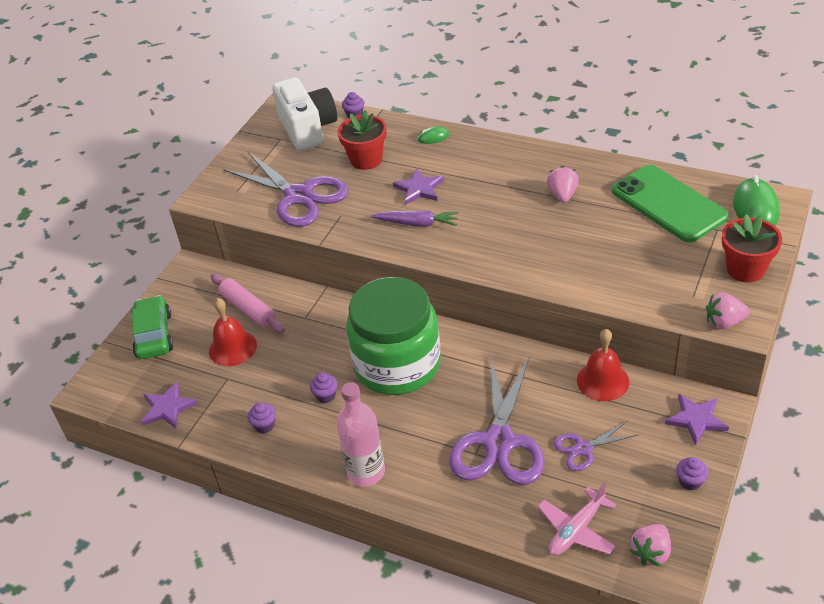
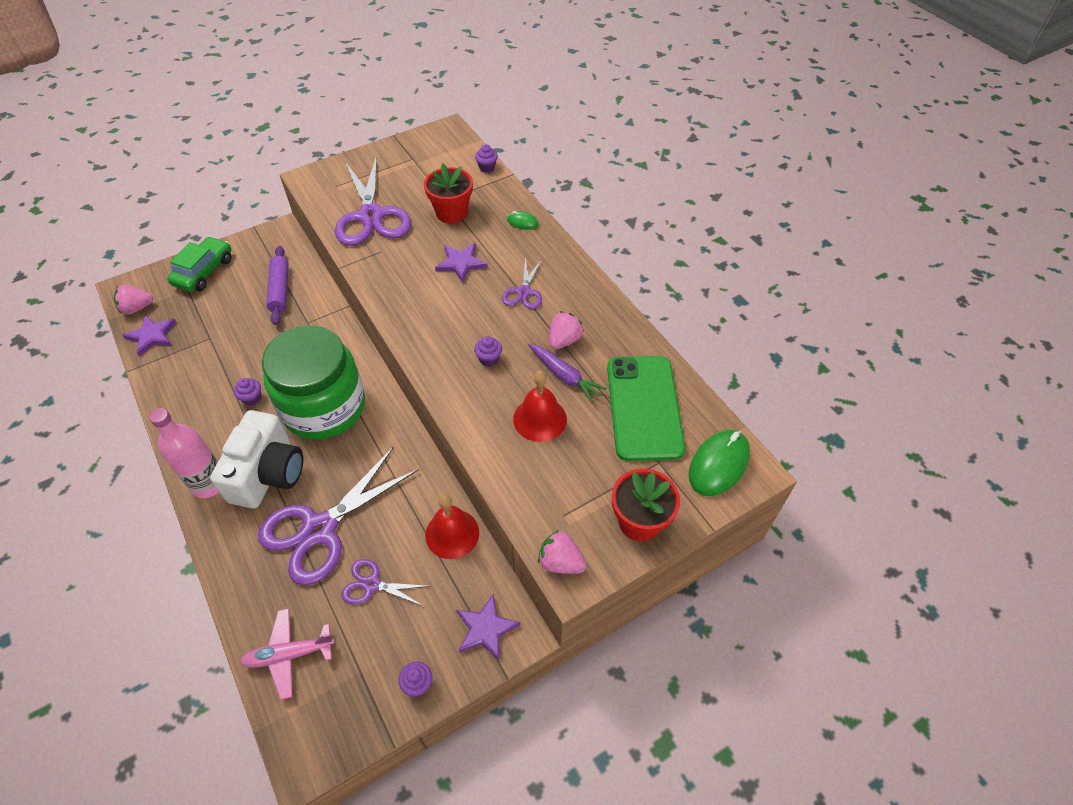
camera: 30 degrees right, 10 degrees up
(232, 348) = (238, 315): red bell -> red bell (540, 419)
(248, 309) = (280, 290): pink rolling pin -> purple rolling pin
(264, 425) = (190, 394): purple cupcake -> purple cupcake (489, 359)
(308, 129) = (440, 161): white camera -> white camera (268, 474)
(417, 223) = (425, 294): purple carrot -> purple carrot (564, 376)
(493, 181) = (524, 292): none -> purple scissors
(651, 553) = (318, 724): pink strawberry -> pink strawberry (137, 308)

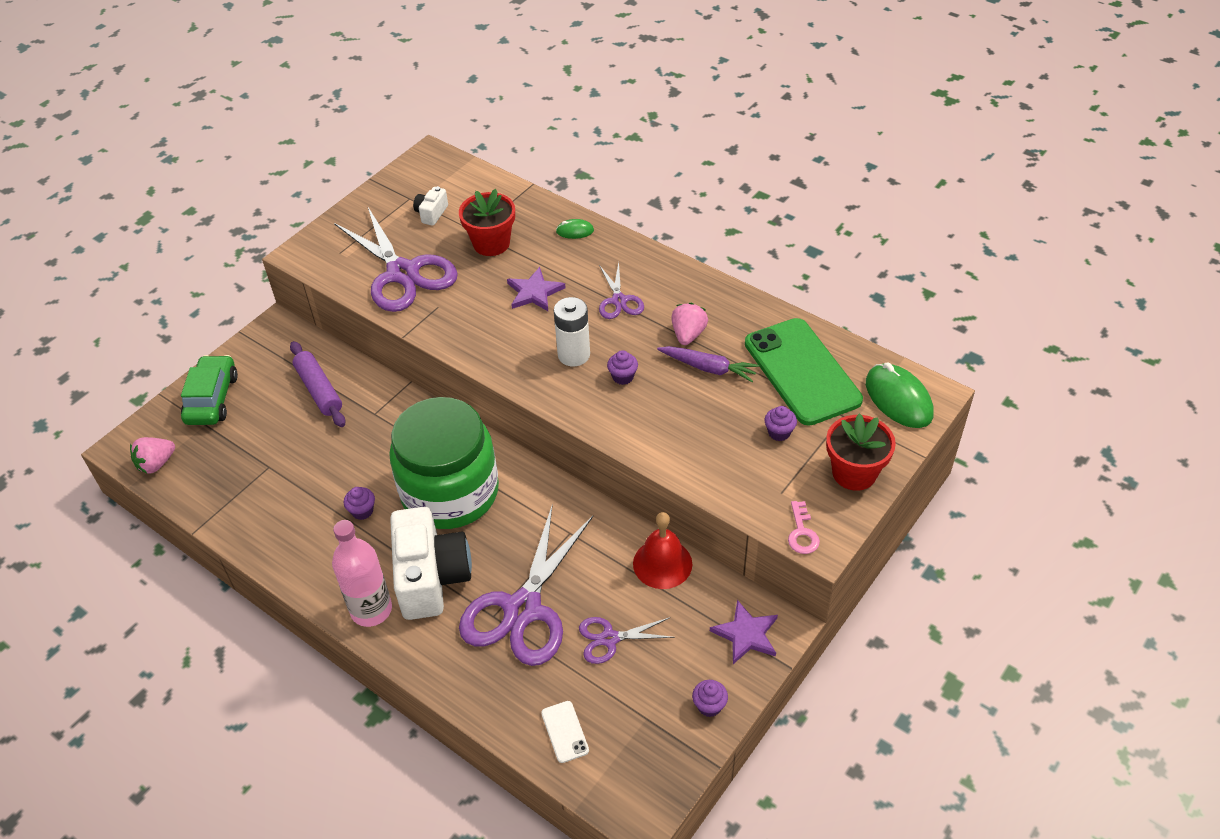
camera: 20 degrees left, 5 degrees down
(152, 336) = (196, 487): purple star -> none
(289, 655) = (565, 732): pink plane -> white phone
(421, 175) = (431, 213): none -> white camera
(460, 326) = (574, 355): none -> white battery
(487, 167) = (500, 184): purple cupcake -> purple cupcake (779, 432)
(540, 419) = (708, 415): red bell -> none
(560, 562) = (802, 533): pink strawberry -> pink key
(718, 464) = (898, 399): green mouse -> green mouse turned 45 degrees counterclockwise

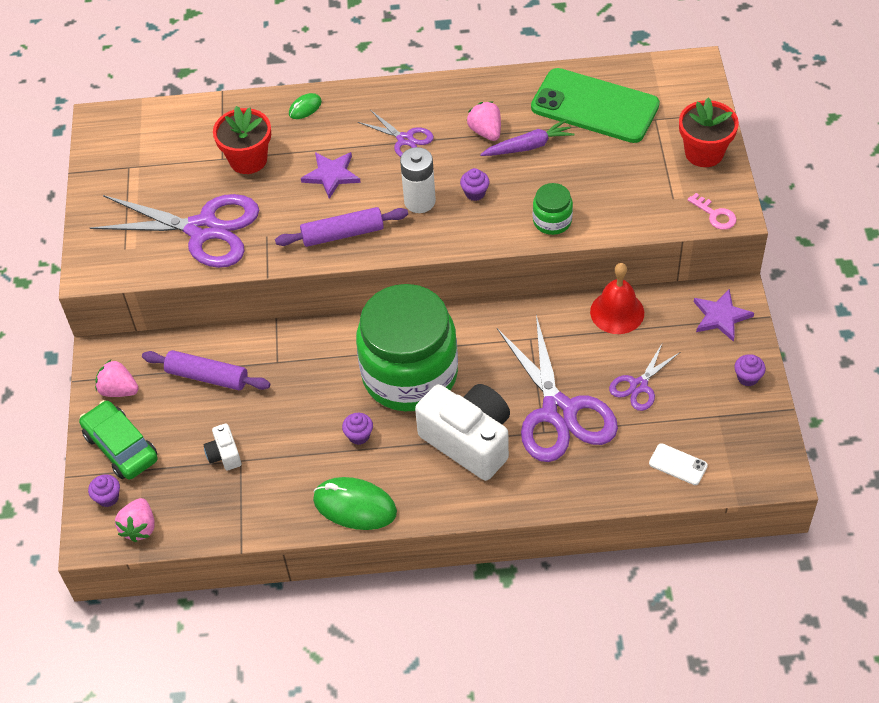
camera: 40 degrees left, 5 degrees up
(257, 358) = (119, 390): none -> pink strawberry
(371, 610) = (452, 494): pink bottle -> none
(431, 213) = (165, 167): white camera -> white camera (224, 454)
(490, 341) = (342, 234): none -> purple rolling pin
(657, 440) = (552, 221): none -> green jar
(779, 432) = (627, 159): purple cupcake -> purple cupcake (108, 498)
(898, 399) = (677, 83): green mouse -> green mouse (355, 506)

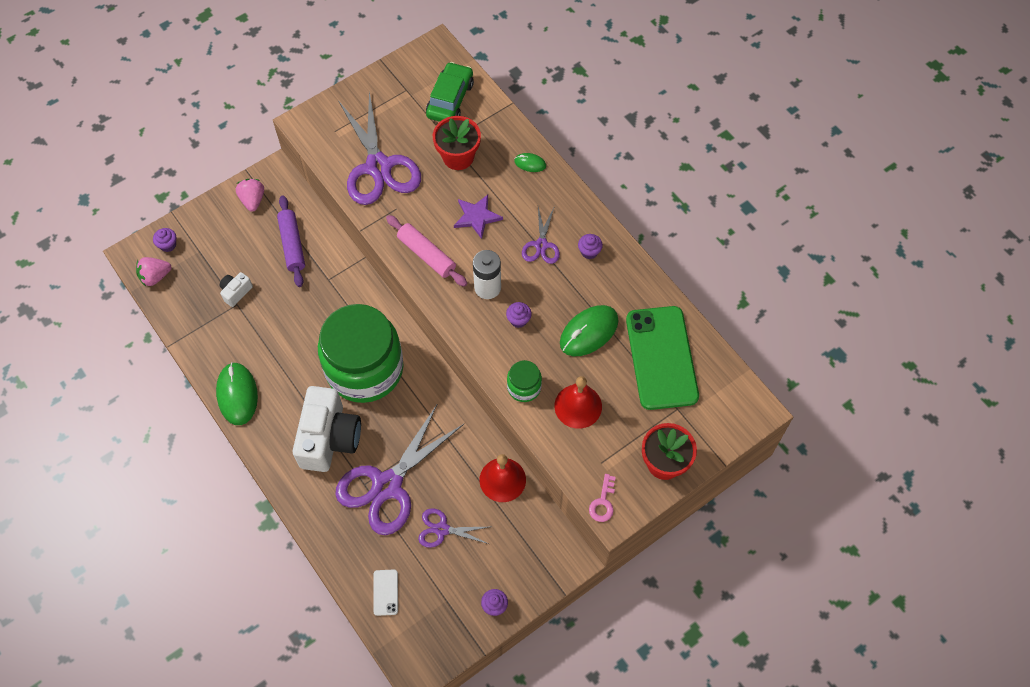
camera: 55 degrees right, 10 degrees up
(121, 447) = (210, 228): green car -> green car (450, 99)
(342, 234) = (427, 255): purple rolling pin -> pink rolling pin
(359, 436) = (295, 365): purple cupcake -> purple cupcake (589, 252)
(486, 131) = (584, 295): pink strawberry -> none
(528, 146) = (589, 332): purple carrot -> green mouse
(601, 189) = (578, 406): none -> red bell
(721, 316) = (543, 558): purple star -> none

